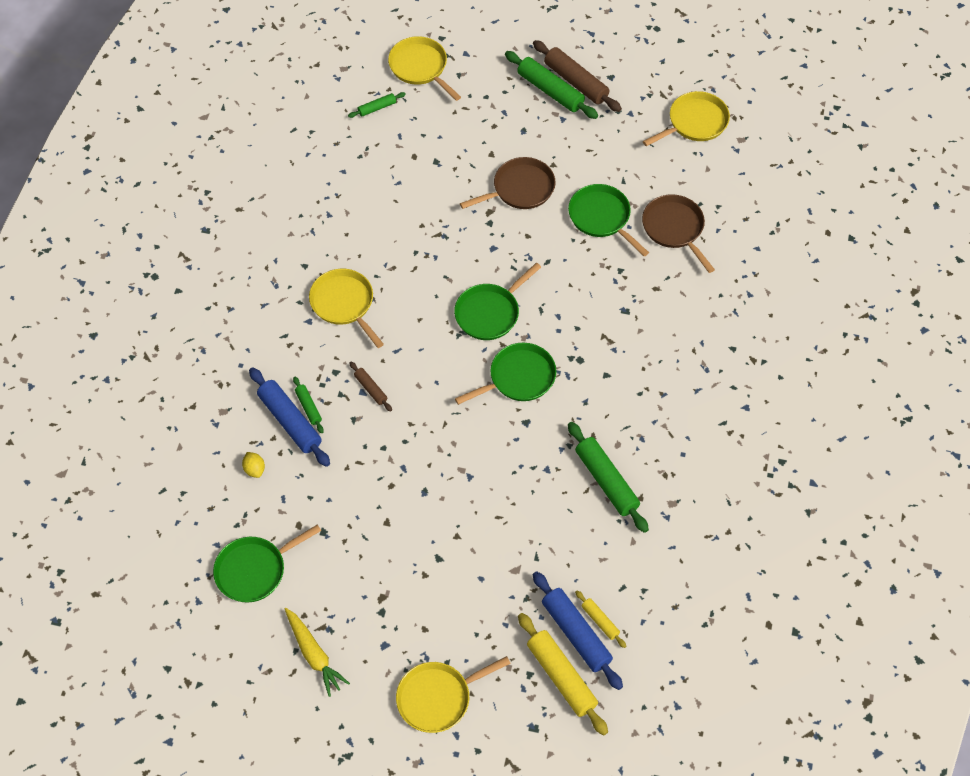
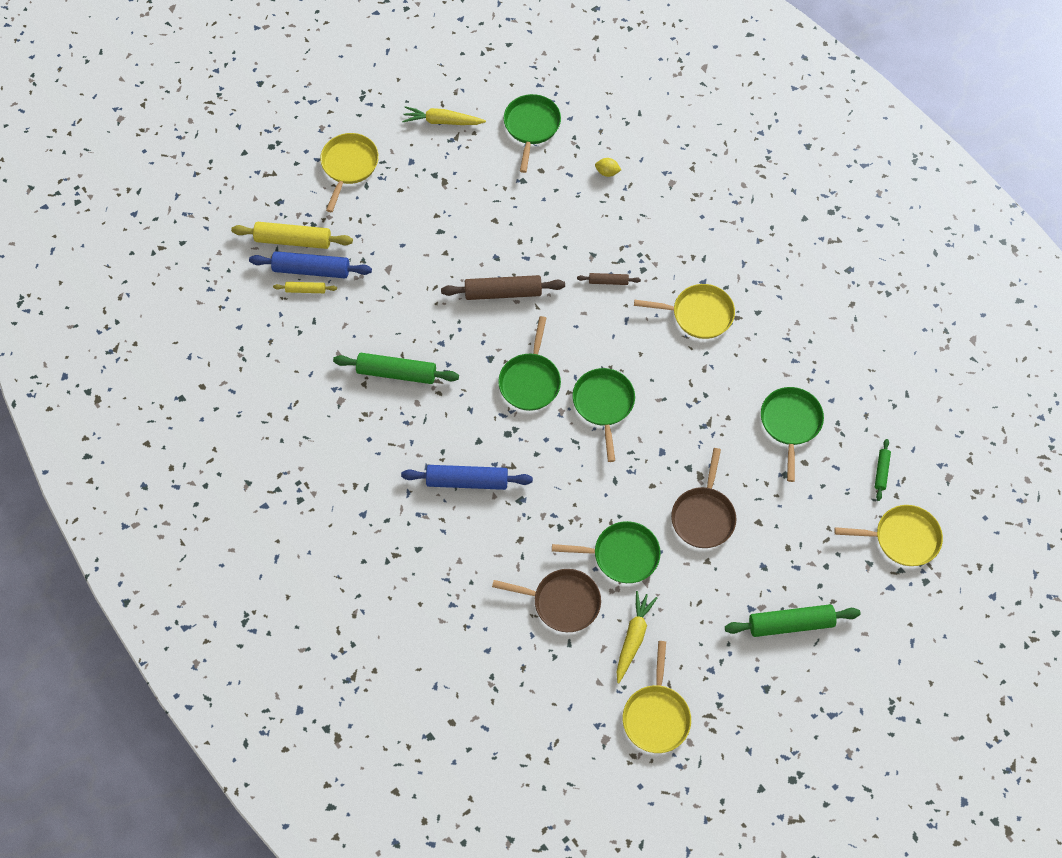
camera: 130 degrees right, 5 degrees up
(290, 421) = (626, 216): blue rolling pin -> blue rolling pin (467, 481)
(308, 407) = (628, 234): green rolling pin -> none
(389, 184) = (790, 423): none -> green pan
(576, 82) = (783, 653): brown rolling pin -> brown rolling pin (503, 292)
(655, 170) = (633, 638): none -> yellow carrot

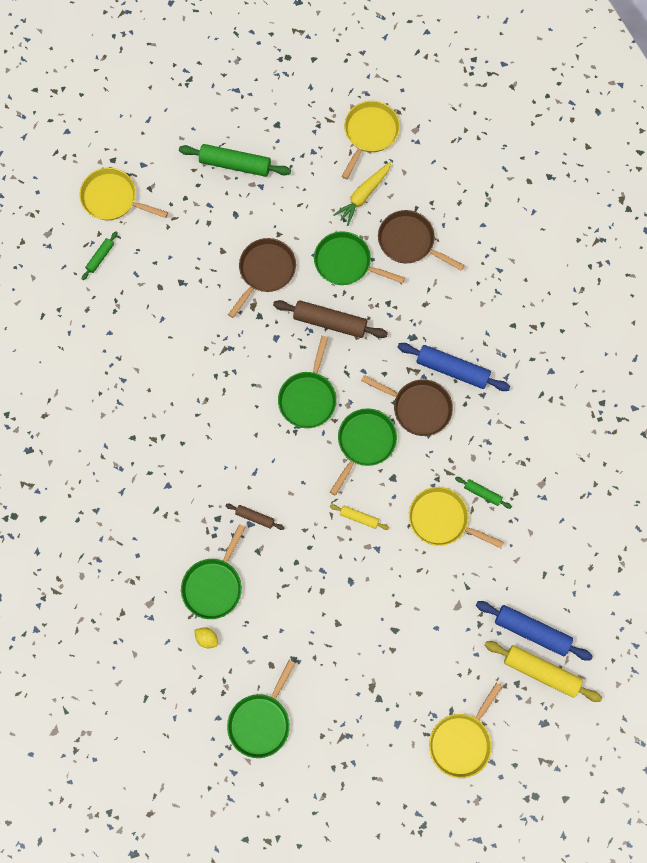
camera: 160 degrees left, 10 degrees up
(305, 290) = (543, 611): yellow rolling pin -> yellow rolling pin (359, 518)
(396, 373) = (482, 493): green rolling pin -> green rolling pin, size x0.52
(443, 121) = (349, 762): yellow carrot -> none
(489, 431) = (418, 408): none -> brown pan
(503, 292) = (357, 541): brown rolling pin -> brown rolling pin (330, 322)
(698, 314) = (187, 454): yellow pan -> yellow pan (442, 519)
(790, 423) = (155, 324): green pan -> green pan (214, 585)

